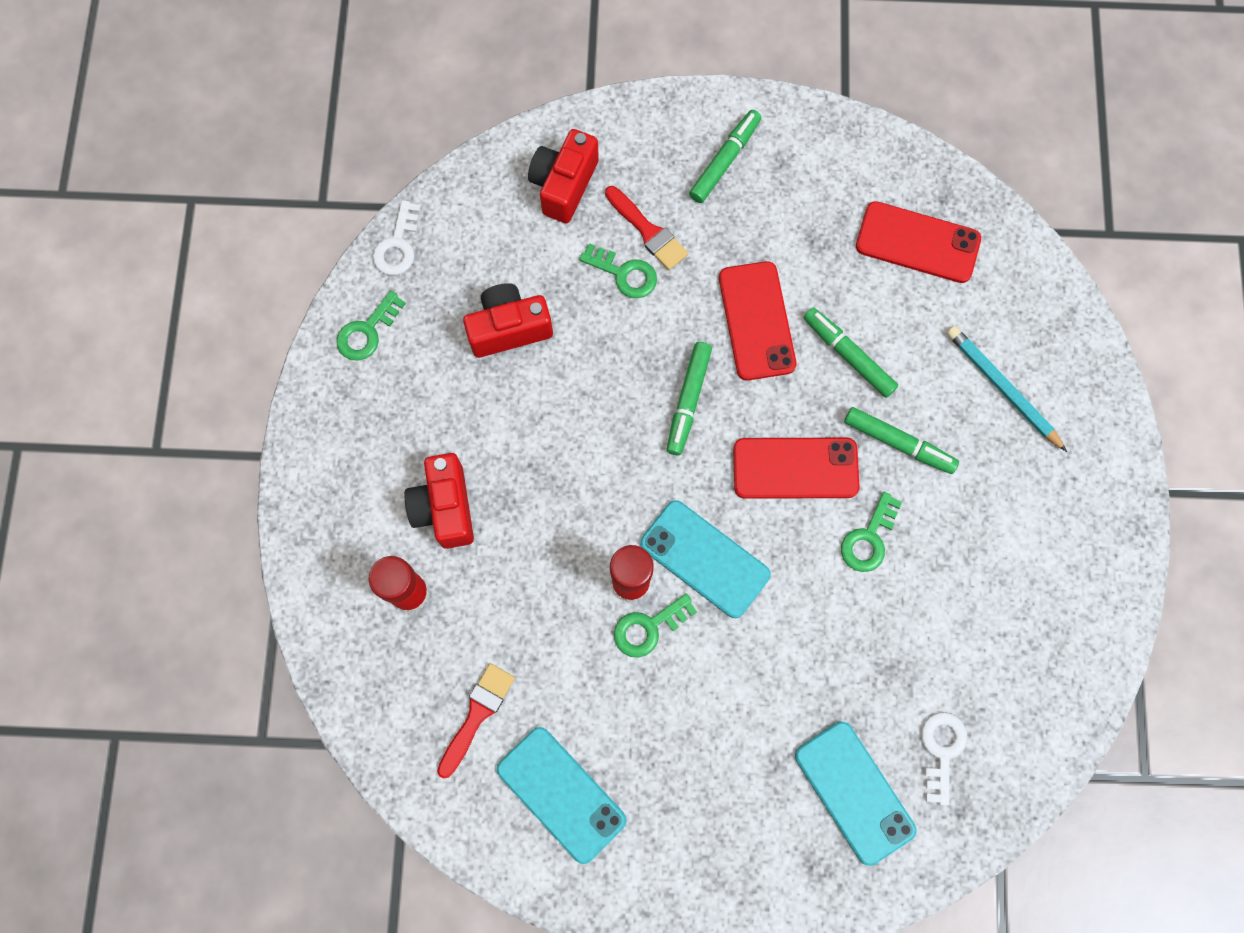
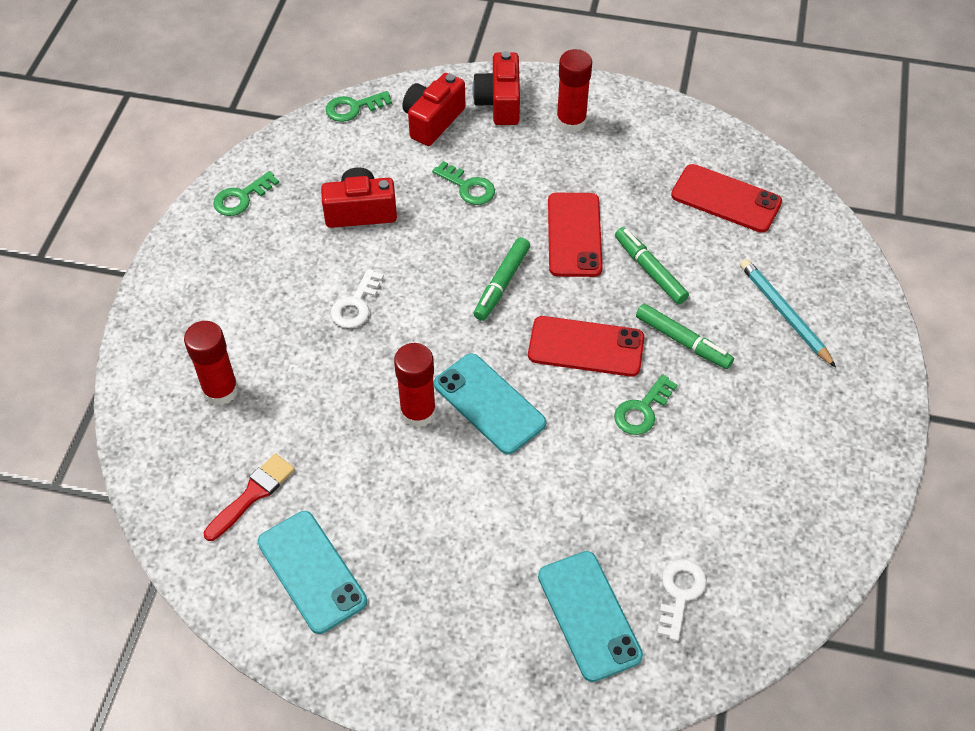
camera: 10 degrees right, 20 degrees down
(398, 245) = (284, 143): white key -> white key (356, 305)
(445, 507) = (270, 331): red camera -> red camera (499, 103)
(647, 231) = (495, 160): red brush -> none
(648, 628) = (425, 449): green key -> green key (353, 108)
(724, 160) = (571, 122): green marker -> red glue stick

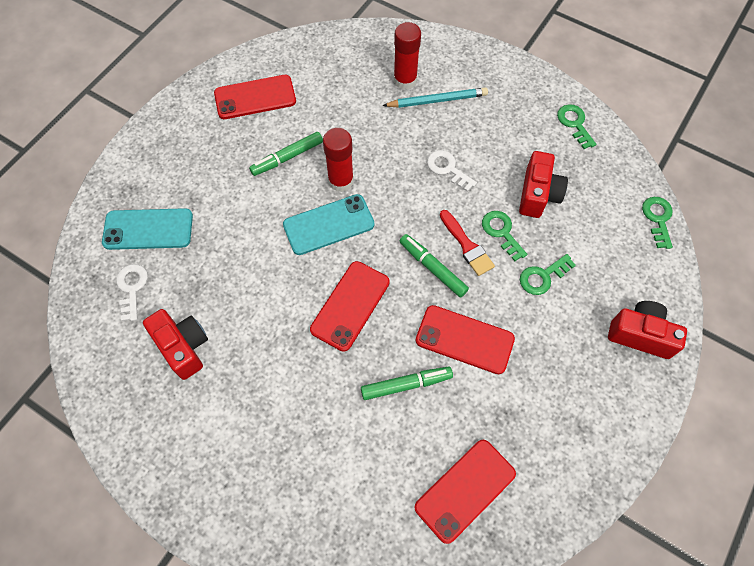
camera: 110 degrees right, 10 degrees up
(252, 495) = (321, 80): red brush -> red brush (466, 245)
(311, 571) = (255, 97): turquoise phone -> red phone
(432, 121) = (628, 273): red camera -> red camera (183, 347)
(571, 122) = (601, 388): red glue stick -> none
(642, 410) = (278, 322): green key -> green key (501, 232)
(680, 593) = (132, 288): white key -> white key turned 135 degrees counterclockwise
(683, 341) = (326, 379): green marker -> green marker (287, 158)
(784, 313) = (319, 478): turquoise pencil -> turquoise pencil (437, 100)

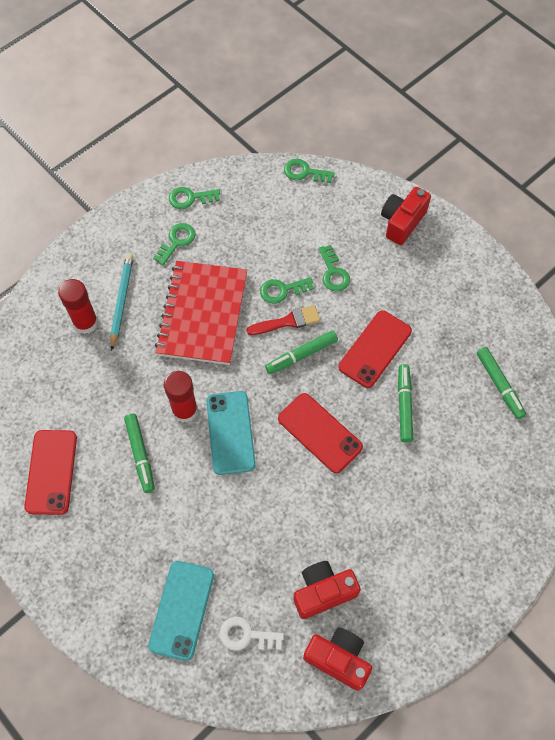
camera: 75 degrees left, 0 degrees up
(447, 168) = (202, 314): white key -> red notebook
(465, 490) = (499, 385): red phone -> green marker
(520, 126) = (177, 241): none -> green key
(538, 194) = (253, 250): red camera -> red camera (338, 659)

